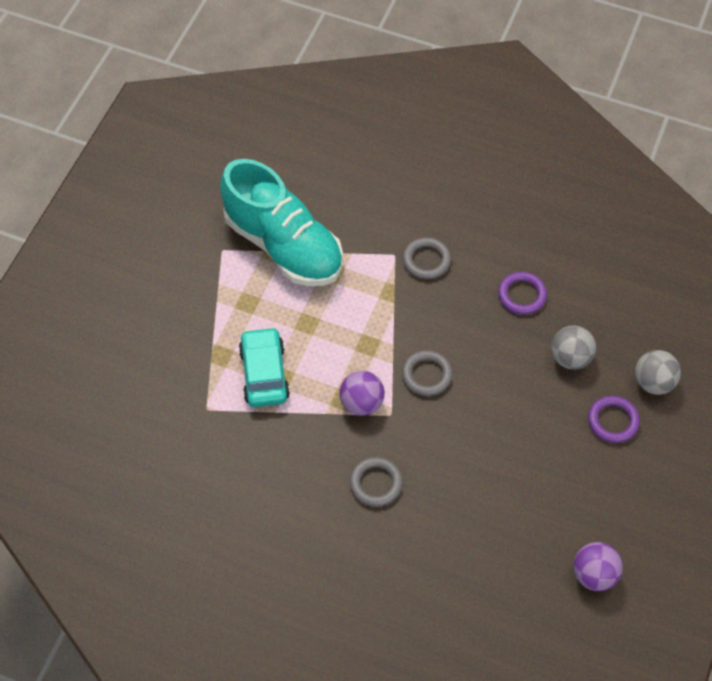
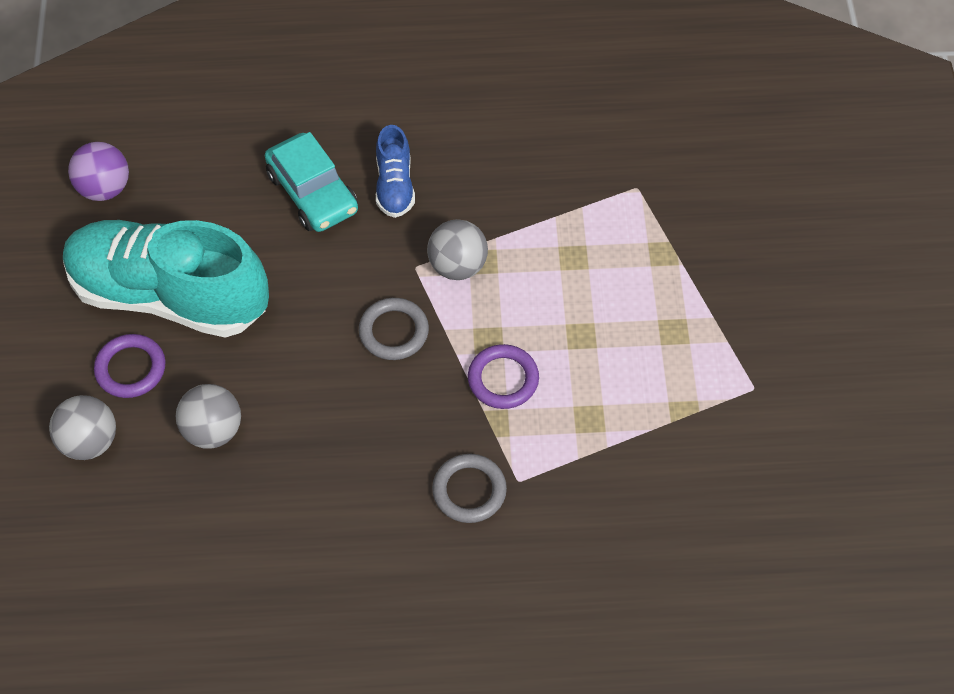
camera: 155 degrees right, 0 degrees up
(264, 373) = (595, 253): turquoise car -> turquoise car (312, 193)
(284, 245) = (677, 429): turquoise shoe -> turquoise shoe (169, 295)
(362, 403) = (457, 266): purple ball -> grey ball
(376, 483) = (395, 186): grey ring -> blue shoe
(522, 295) = (312, 494): purple ring -> purple ring (503, 379)

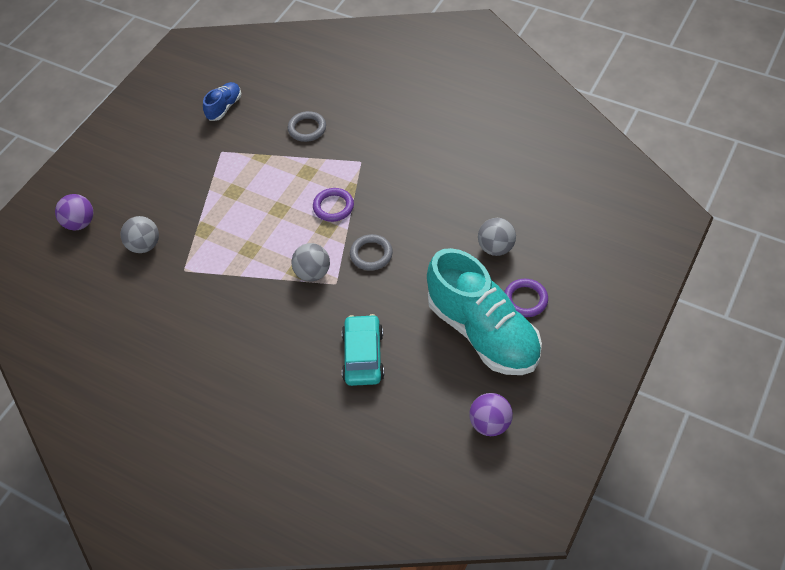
camera: 145 degrees left, 5 degrees down
(89, 441) = (565, 271): grey ball -> grey ball (144, 245)
(395, 186) = (313, 337): blue shoe -> blue shoe (224, 107)
(469, 490) = (386, 167): grey ring -> grey ring (307, 128)
(842, 180) = (80, 223): none -> purple ball

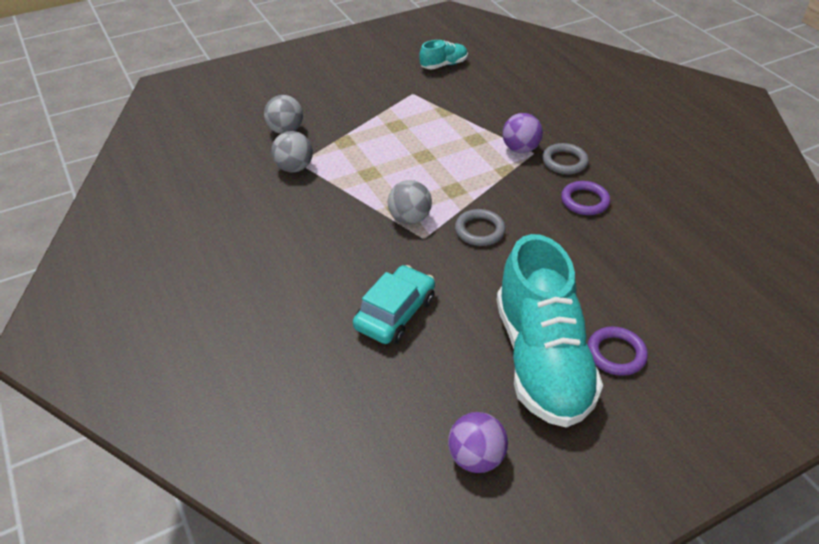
camera: 30 degrees right, 10 degrees down
(80, 223) = (252, 93): purple ball -> purple ball (520, 149)
(224, 107) = (443, 65): blue shoe -> turquoise shoe
(307, 128) = (504, 108): grey ring -> grey ring (564, 162)
(333, 207) = (476, 176): purple ring -> purple ring (584, 201)
(496, 248) = (619, 288): grey ball -> grey ball (294, 168)

